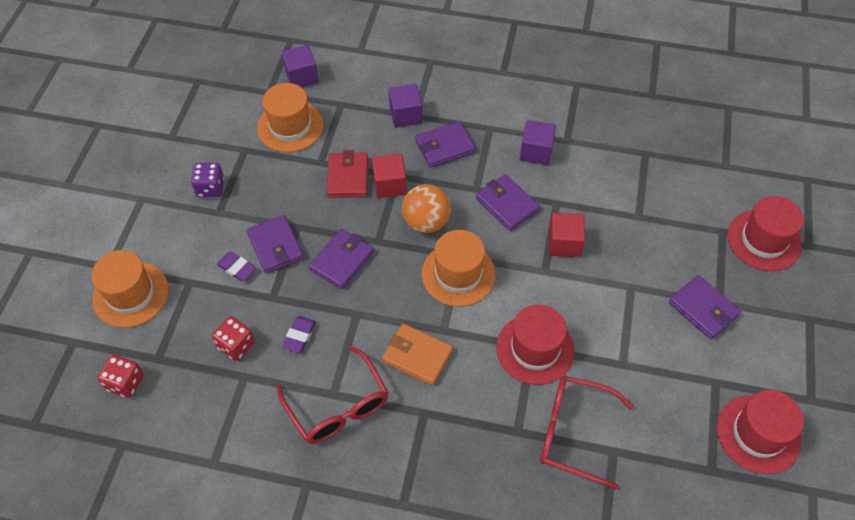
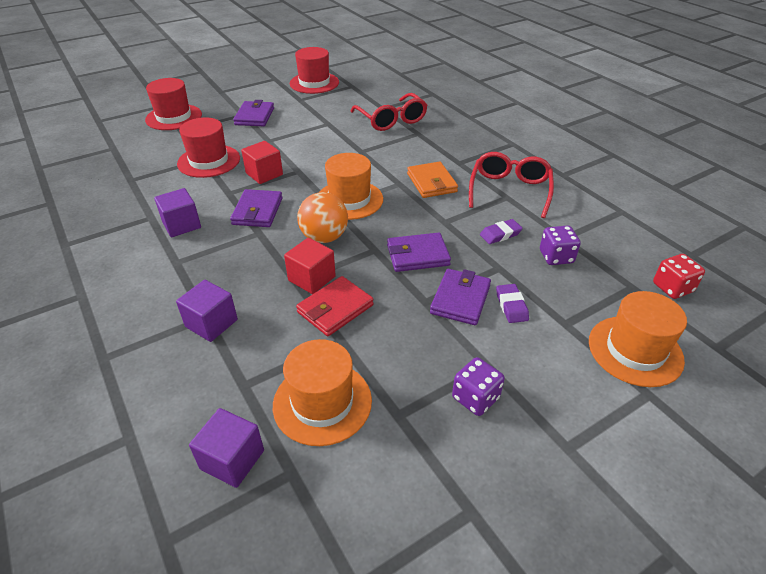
camera: 135 degrees left, 15 degrees down
(236, 345) = (556, 257): red dice -> purple dice
(444, 147) = (229, 274): purple wallet -> none
(535, 349) = (361, 150): red hat -> red hat (209, 161)

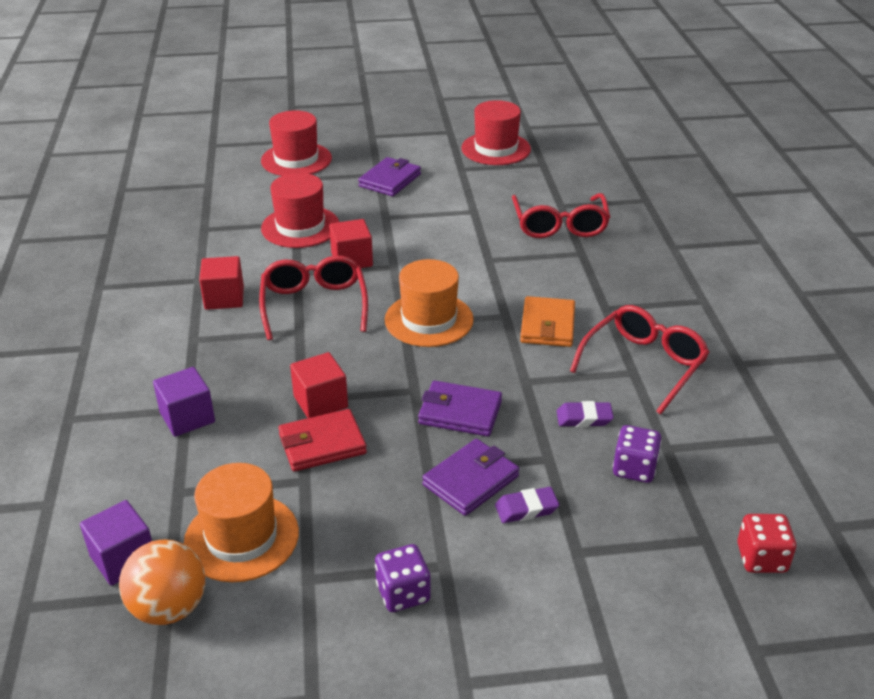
camera: 25 degrees right, 5 degrees down
(181, 225) = (224, 298): purple cube -> red cube
(257, 211) = (314, 304): purple wallet -> red glasses
(324, 237) = (367, 358): orange ball -> orange ball (169, 608)
(511, 306) = (526, 508): purple eraser -> purple eraser turned 60 degrees clockwise
(635, 350) = (638, 613): orange hat -> none

